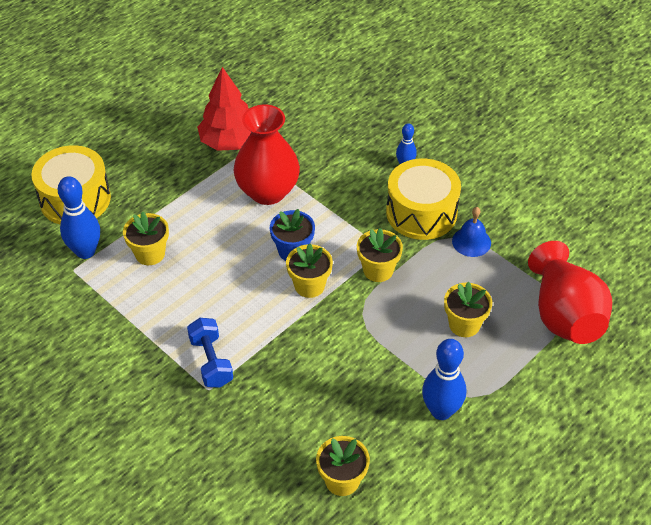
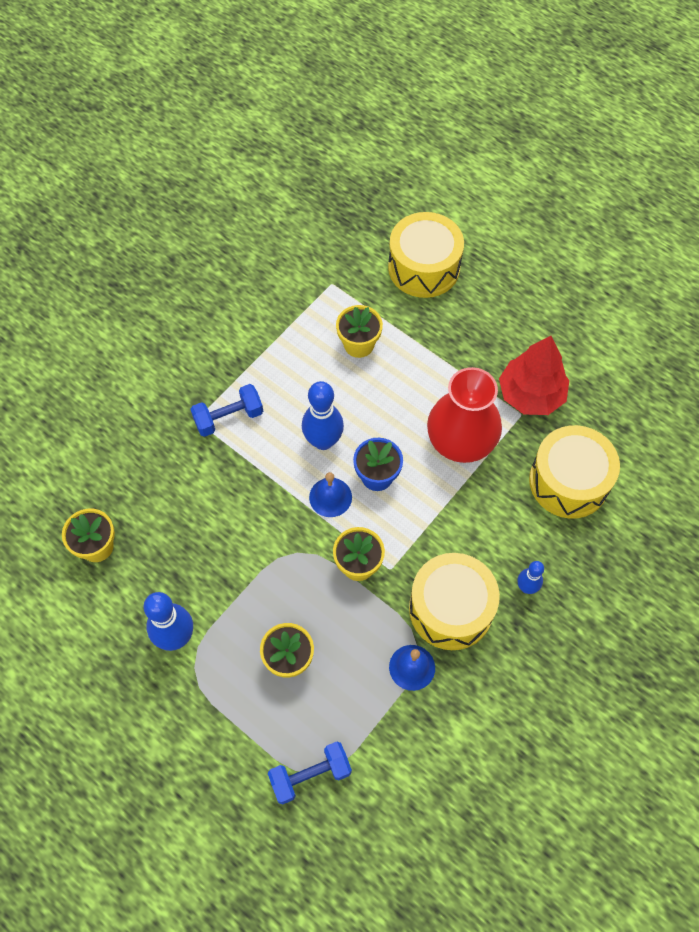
camera: 85 degrees right, 15 degrees up
(85, 251) = (356, 289): blue bowling pin -> blue bowling pin (323, 441)
(309, 285) = (330, 497): yellow flower pot -> blue bell
(314, 129) = (568, 481): none -> yellow drum
(564, 315) = (310, 775): red vase -> blue dumbbell

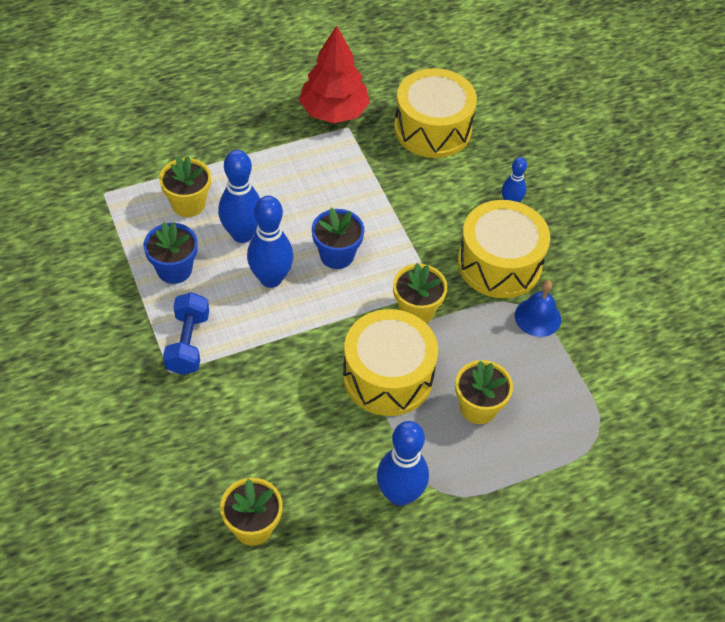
camera: 65 degrees left, 10 degrees down
(290, 371) = (174, 269): none -> blue flower pot
(310, 775) = (598, 441): blue dumbbell -> none
(330, 497) = (334, 300): blue bell -> none
(353, 397) = (242, 234): none -> blue bowling pin
(424, 267) = (145, 119): yellow drum -> yellow drum (388, 376)
(460, 442) = (345, 180): red vase -> none

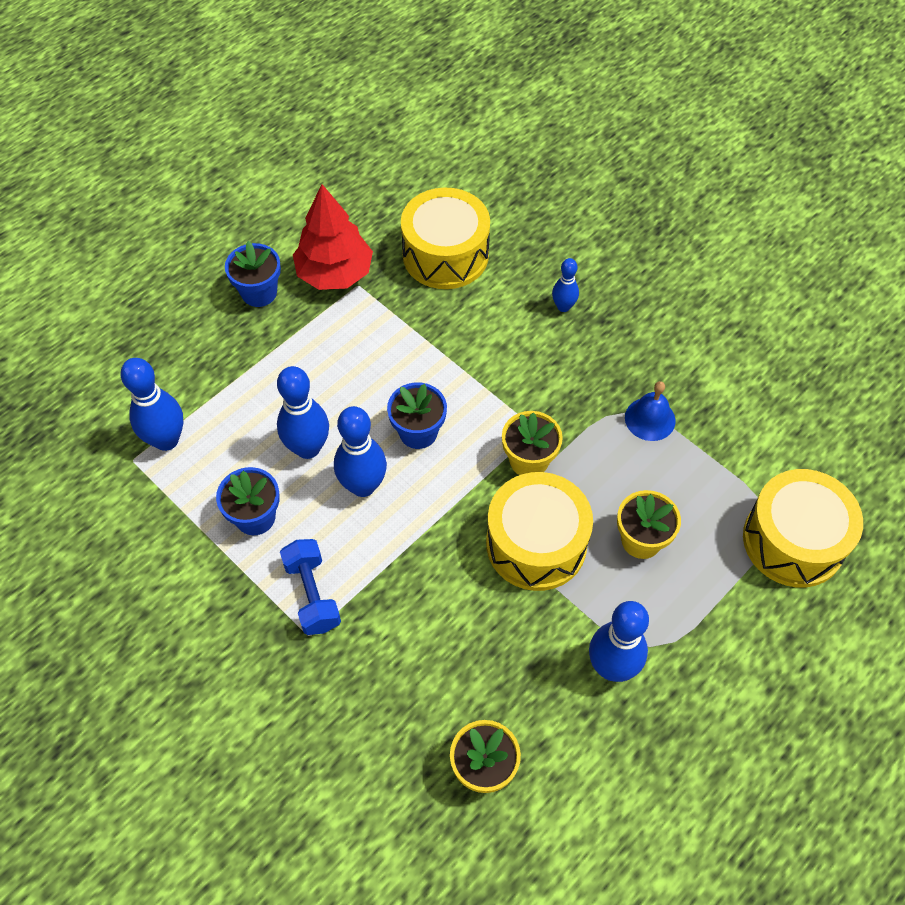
camera: 20 degrees left, 5 degrees up
(137, 188) = (166, 440): none -> blue bowling pin
(188, 204) = (232, 436): yellow flower pot -> none
(266, 105) = (259, 292): none -> blue flower pot
(499, 263) = (585, 376): yellow drum -> yellow drum (793, 541)

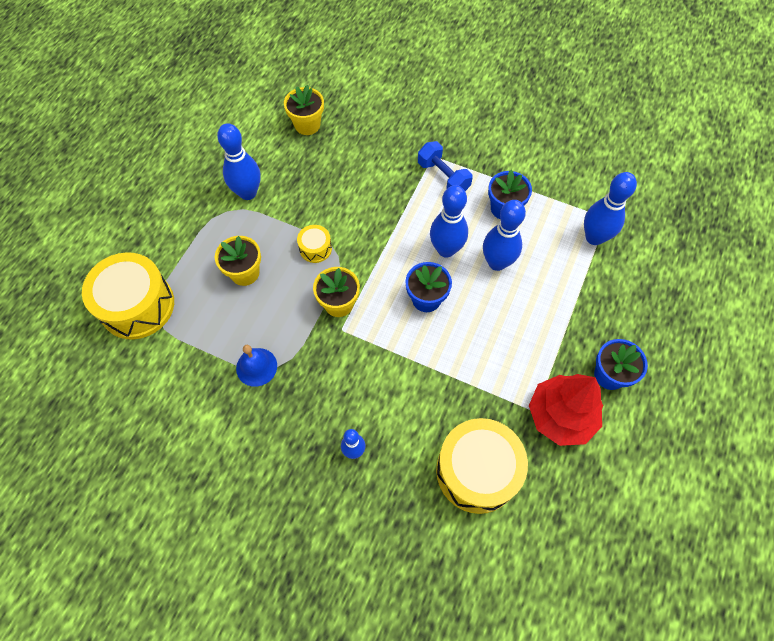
camera: 160 degrees right, 5 degrees up
(536, 544) = (315, 248): yellow drum -> yellow drum, size x0.46

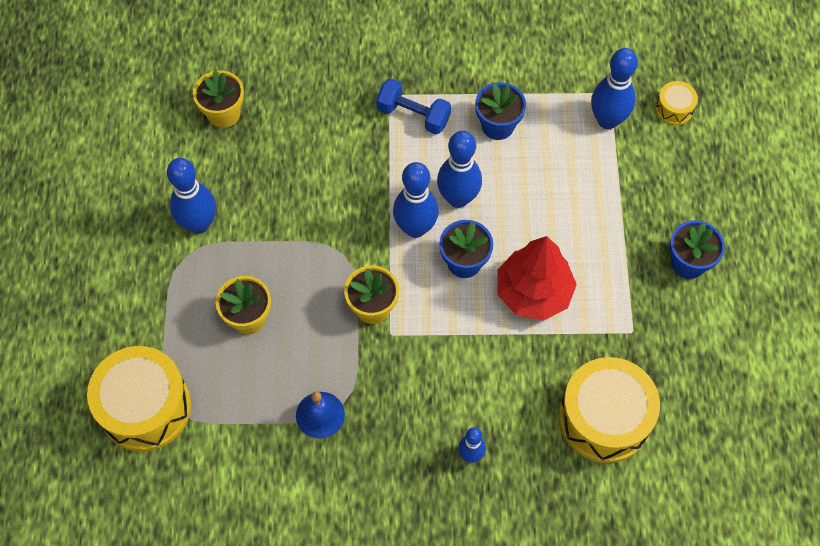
camera: 25 degrees left, 0 degrees up
(315, 248) = (313, 257): yellow drum -> yellow drum (674, 109)
(497, 262) = (519, 190): blue bowling pin -> blue bowling pin (415, 228)
(560, 416) = (659, 326): red tree -> red tree (533, 292)

